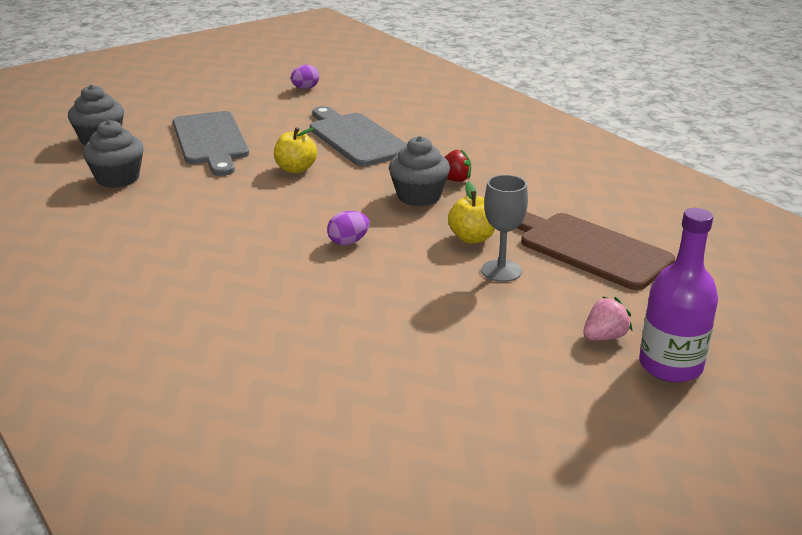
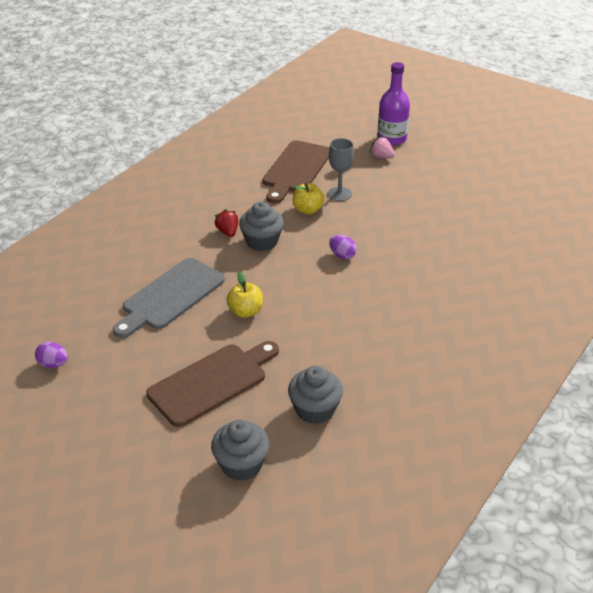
camera: 110 degrees left, 10 degrees up
(211, 141) = (212, 382): grey cutting board -> brown cutting board

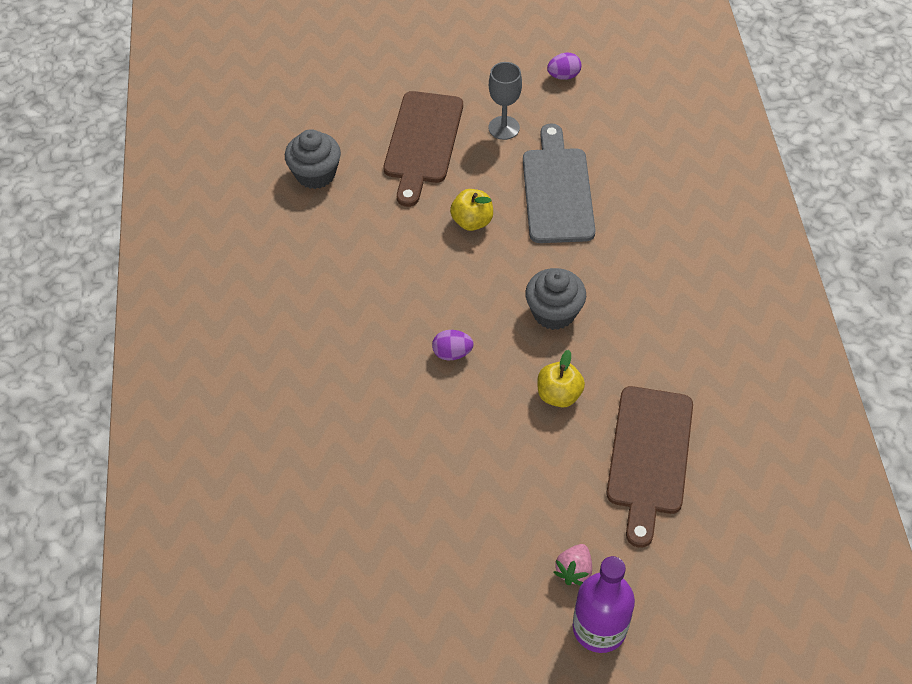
camera: 140 degrees right, 15 degrees up
(228, 232) = (603, 300): red strawberry -> none
(241, 464) = (329, 101): grey cupcake -> none
(296, 169) = (649, 456): brown cutting board -> brown cutting board turned 150 degrees counterclockwise
(339, 194) = (552, 451): grey goblet -> grey goblet (504, 128)
(381, 156) = (574, 571): pink strawberry -> pink strawberry turned 120 degrees clockwise

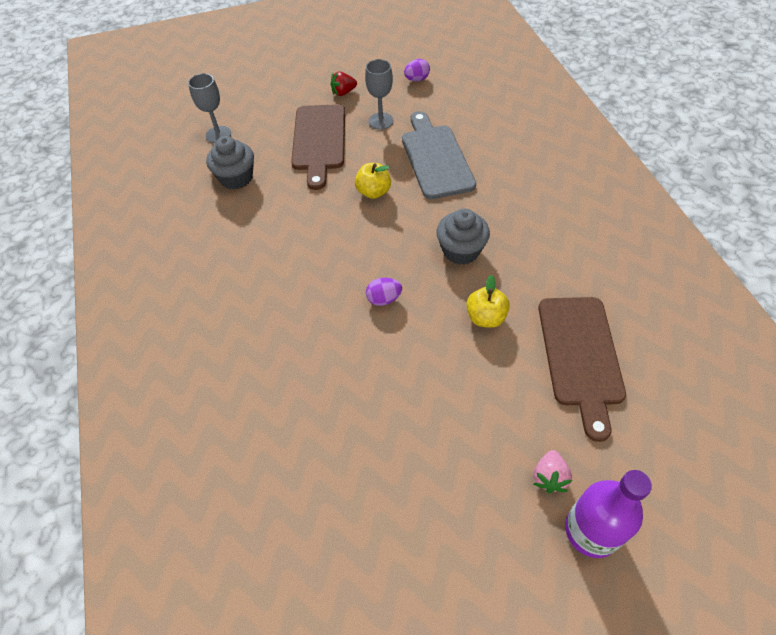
camera: 10 degrees left, 0 degrees up
(304, 112) = (218, 134): none -> grey goblet
(467, 79) = (343, 92): none -> red strawberry

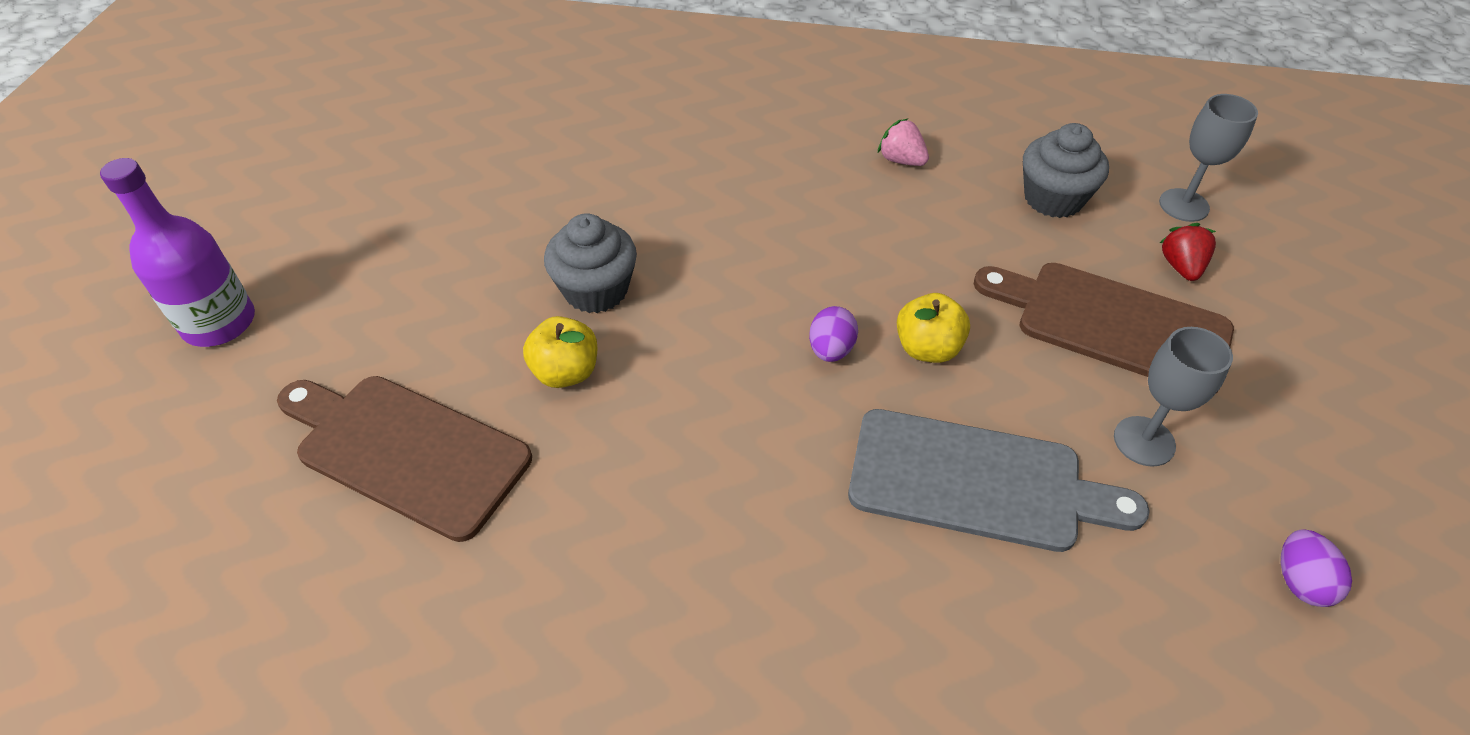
camera: 115 degrees right, 5 degrees down
(343, 92) = (1275, 416): red strawberry -> red strawberry (1181, 267)
(384, 299) = (689, 275): purple egg -> purple egg (831, 350)
(461, 250) = (714, 405): grey cupcake -> grey cupcake (596, 290)
(549, 477) = (306, 318): pink strawberry -> pink strawberry (901, 160)

